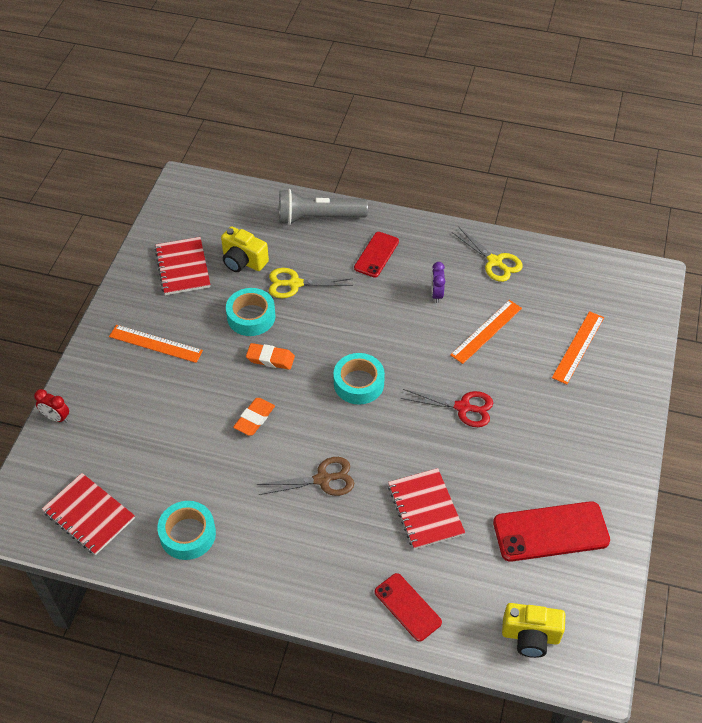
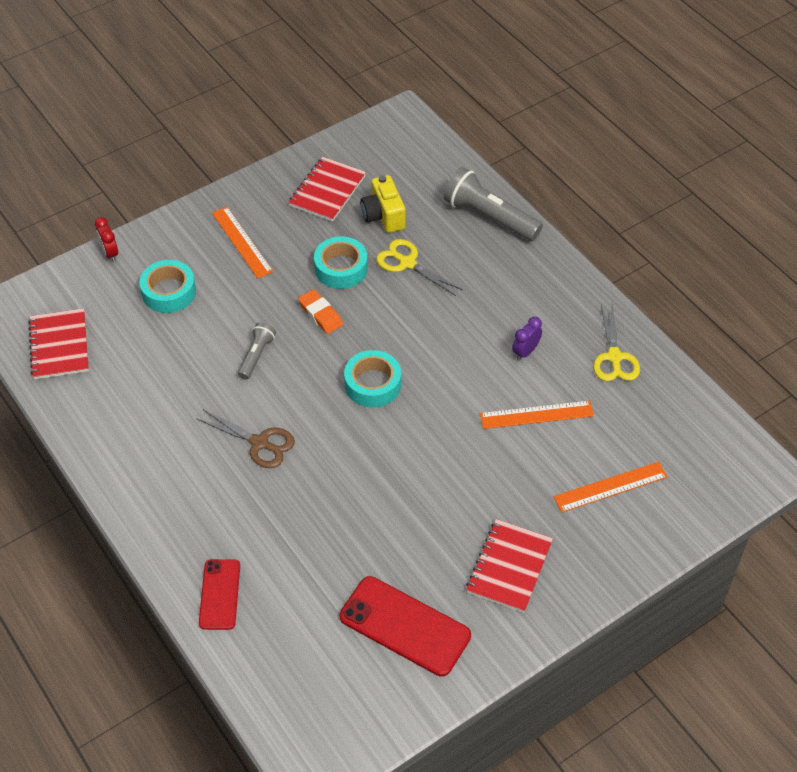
camera: 40 degrees right, 0 degrees up
(188, 534) = (114, 412): turquoise tape -> turquoise tape (169, 292)
(254, 419) = (256, 355): orange eraser -> grey flashlight
(376, 255) = (507, 282): red phone -> none
(425, 510) = (317, 528): red notebook -> red notebook (509, 567)
(463, 407) = (442, 466): red scissors -> none
(530, 636) = (293, 696): yellow camera -> none

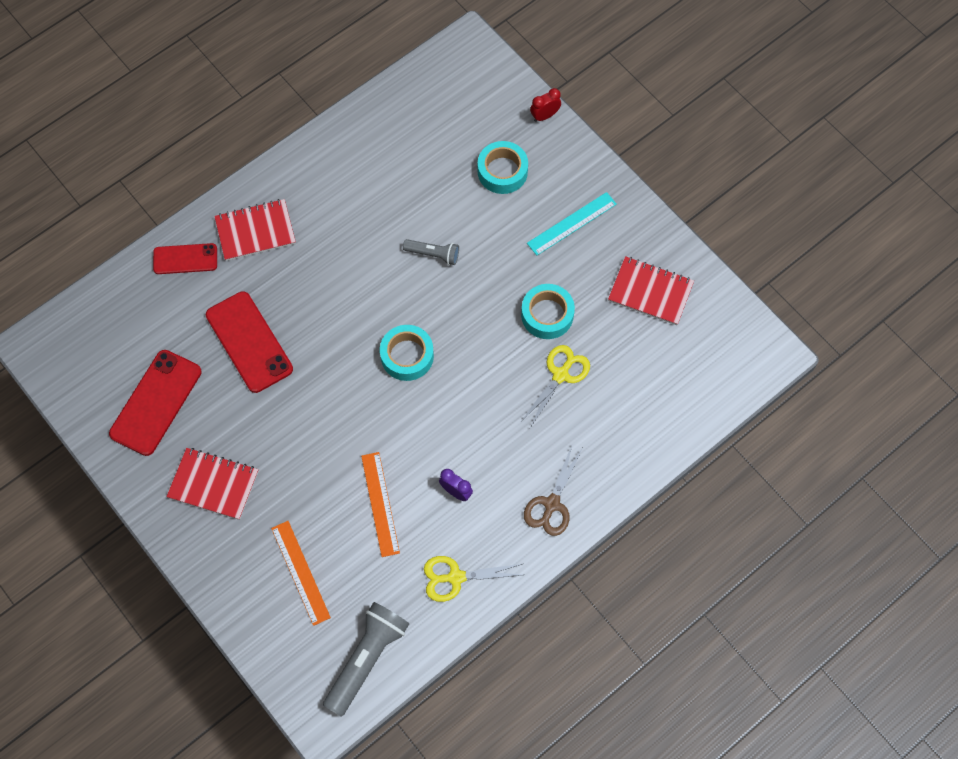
camera: 85 degrees right, 15 degrees up
(59, 345) = (432, 97): red notebook -> red notebook (255, 231)
(242, 242) = (571, 223): orange ruler -> turquoise ruler
(260, 443) = (336, 269): brown scissors -> brown scissors (551, 504)
(320, 314) = (487, 303): orange eraser -> none
(338, 529) = (249, 342): none -> red phone
(383, 216) = (622, 347): yellow camera -> none
(489, 217) = (634, 450): grey flashlight -> grey flashlight (367, 659)

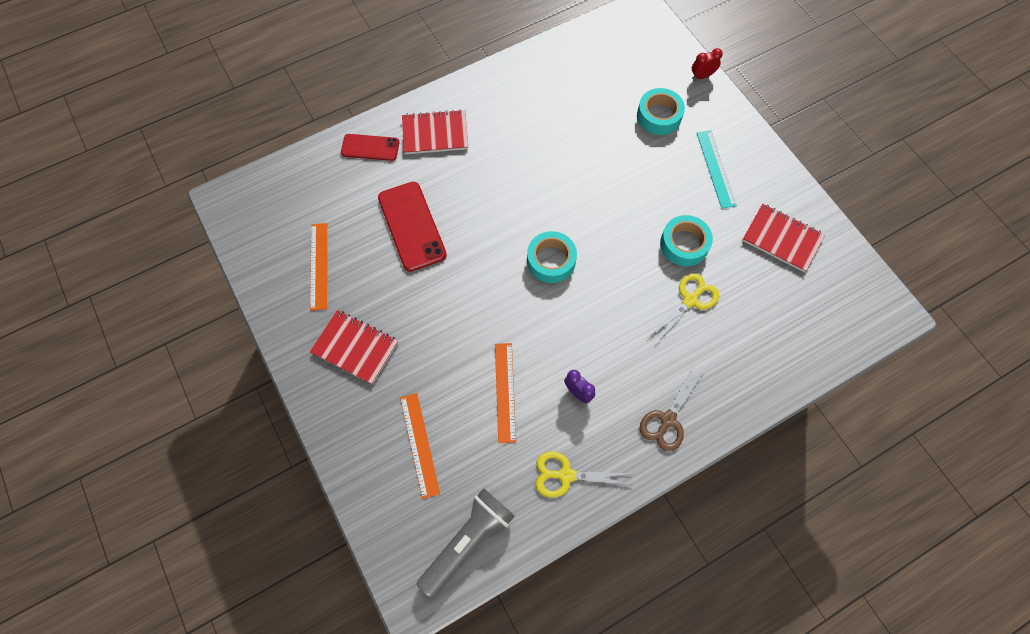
camera: 10 degrees right, 0 degrees up
(156, 402) = (319, 266): red phone -> orange ruler
(433, 254) = (588, 176): grey flashlight -> none
(571, 223) = (715, 168): turquoise ruler -> turquoise ruler turned 75 degrees counterclockwise

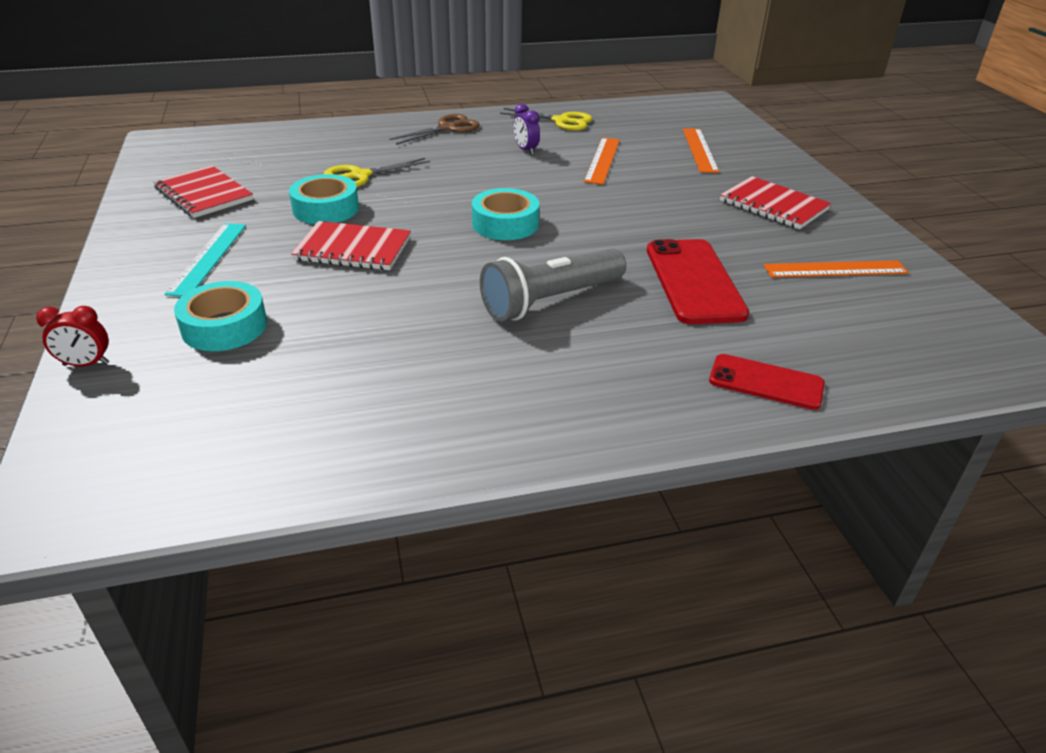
camera: 165 degrees left, 30 degrees down
(319, 266) = (835, 269): orange ruler -> orange ruler turned 75 degrees clockwise
(435, 134) = (637, 378): red notebook -> red notebook (353, 249)
(468, 541) = (661, 111): grey flashlight -> grey flashlight (550, 301)

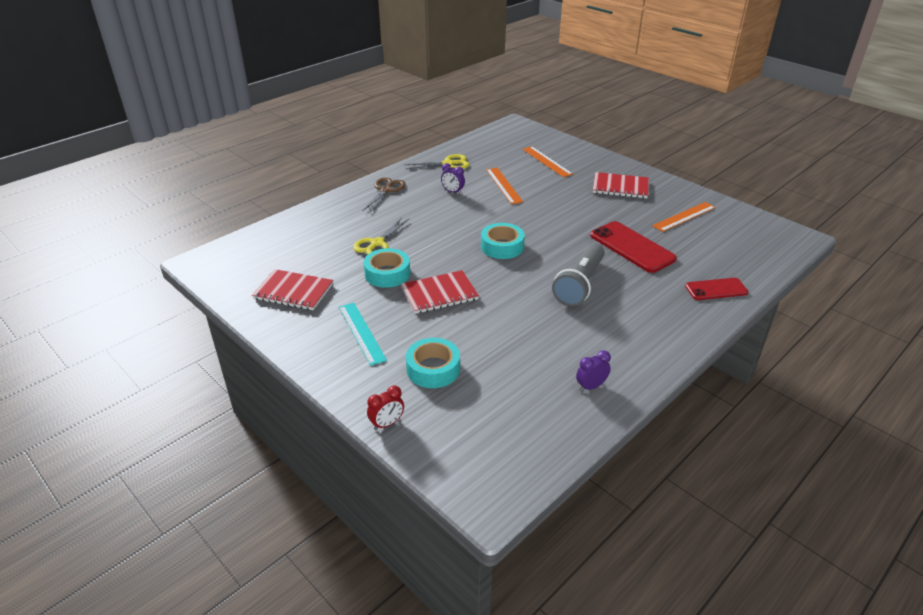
camera: 30 degrees left, 0 degrees up
(387, 433) = (591, 386): none -> purple clock

